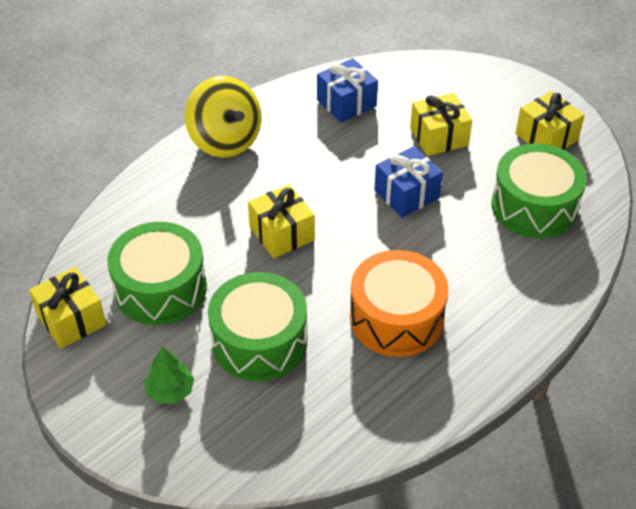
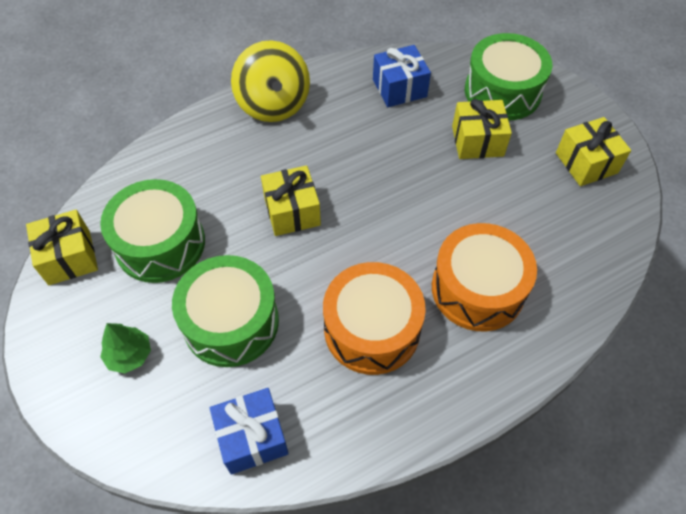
camera: 15 degrees right, 10 degrees up
(406, 194) = (426, 195): blue gift -> blue gift (252, 437)
(482, 264) = (477, 289): none -> orange drum
(534, 206) = (550, 236): green drum -> green drum (502, 92)

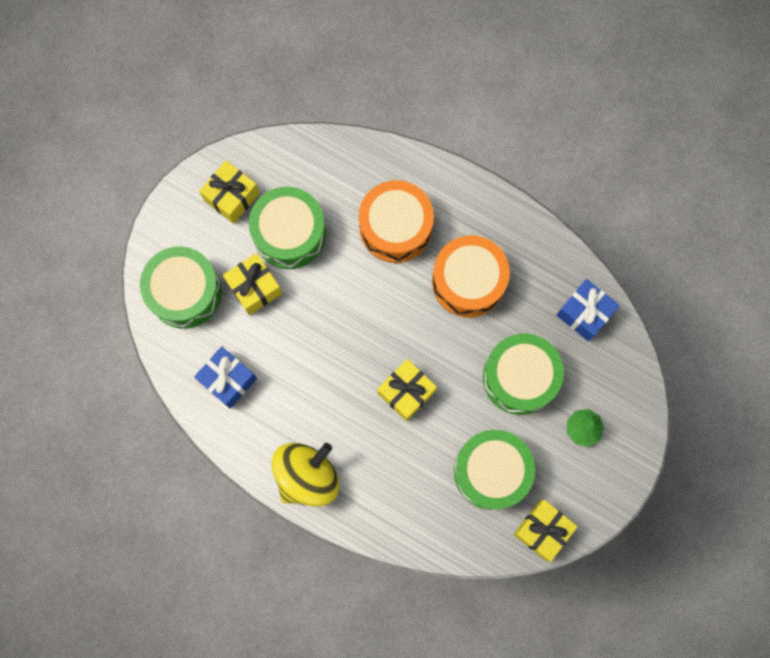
camera: 120 degrees left, 20 degrees up
(521, 192) = (289, 233): none -> green drum

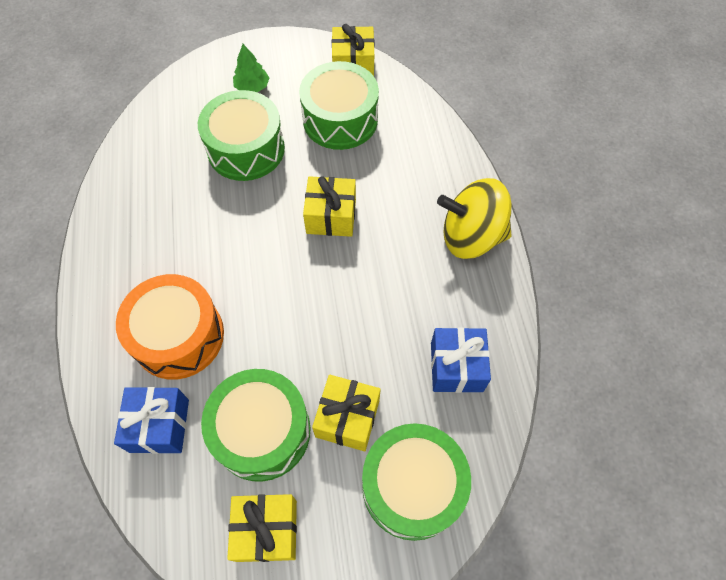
camera: 130 degrees left, 15 degrees down
(468, 281) = (188, 239): orange drum -> none
(584, 313) = (152, 141): blue gift -> blue gift (159, 425)

